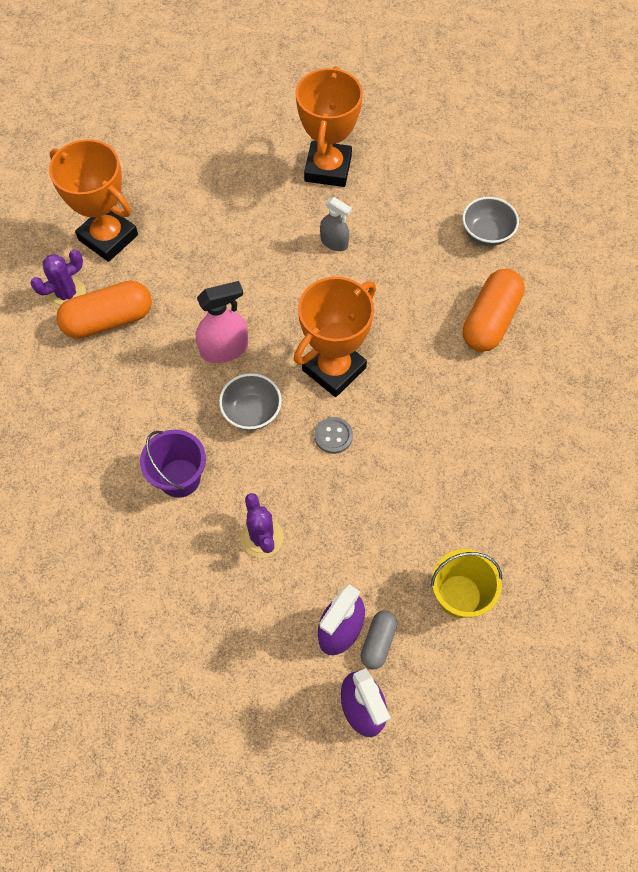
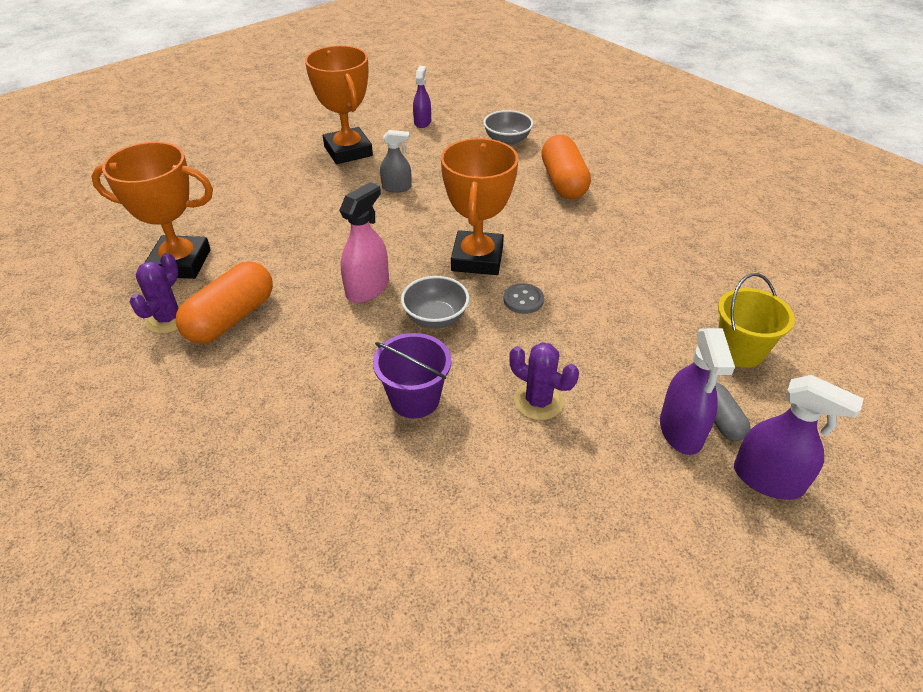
camera: 35 degrees left, 20 degrees down
(427, 162) = (422, 122): none -> purple spray bottle

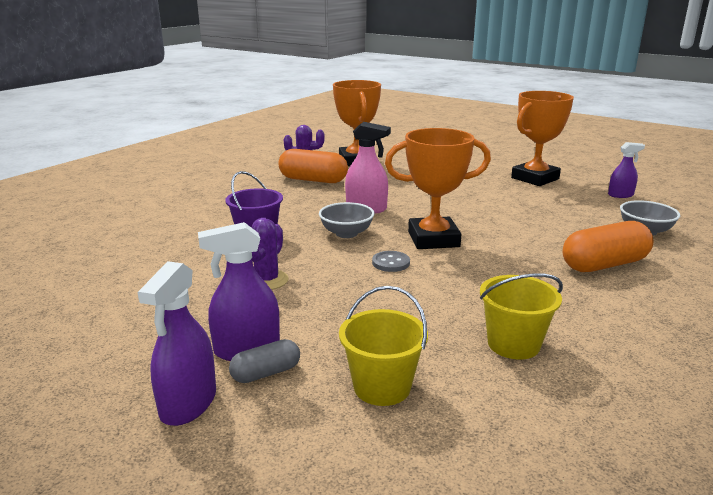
camera: 75 degrees right, 20 degrees down
(396, 187) = (504, 200): grey spray bottle -> none
(682, 267) = (513, 344): none -> yellow bucket

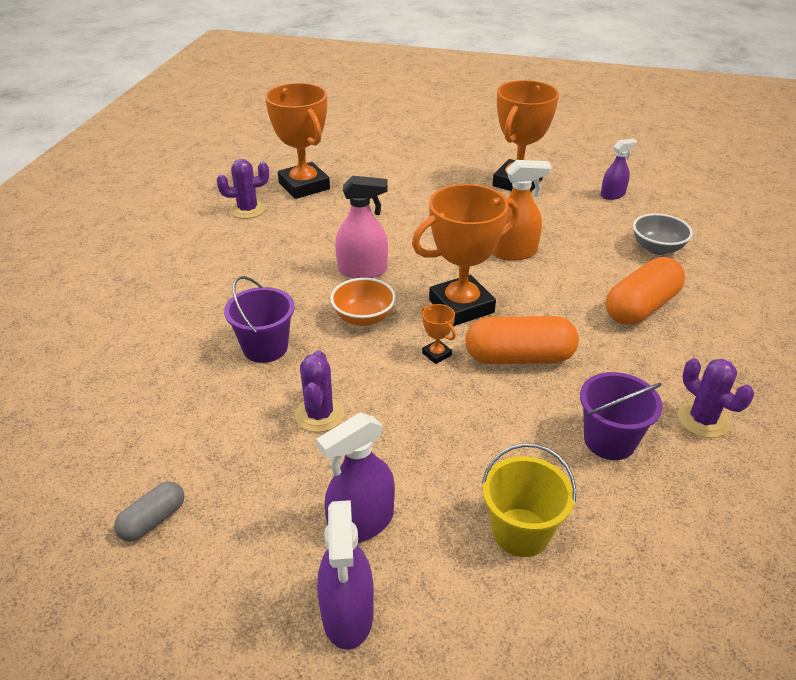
camera: 20 degrees left, 15 degrees up
(266, 373) = (400, 549): grey capsule -> grey capsule (153, 520)
(313, 180) = (271, 231): orange capsule -> orange capsule (519, 357)
(346, 233) = (363, 317): grey bowl -> orange bowl
(391, 263) = (436, 354): grey button -> orange trophy
(503, 216) = (513, 252): none -> orange spray bottle
(513, 344) = (609, 440): yellow bucket -> purple bucket
(622, 349) = (702, 420): none -> purple cactus

